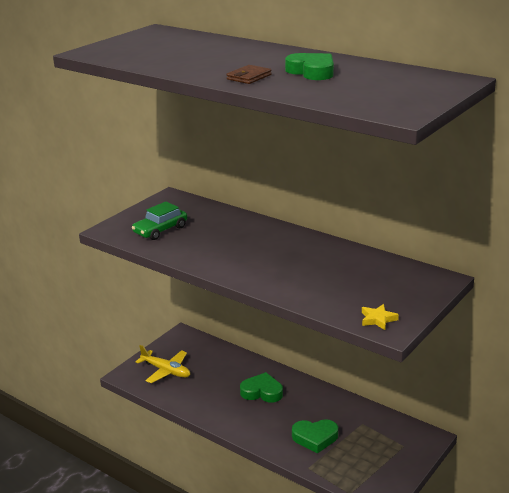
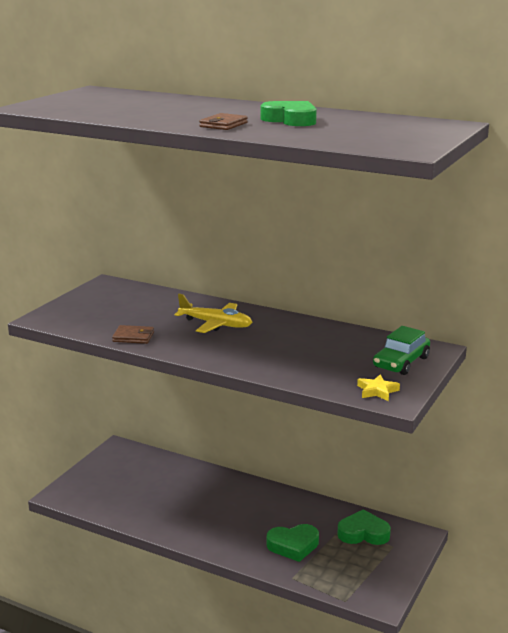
camera: 10 degrees left, 5 degrees down
(160, 230) = (104, 316): green car -> green car (401, 362)
(166, 371) = (106, 487): yellow plane -> yellow plane (216, 324)
(179, 252) = (133, 337): none -> brown wallet
(262, 392) = (222, 502): green heart -> green heart (363, 533)

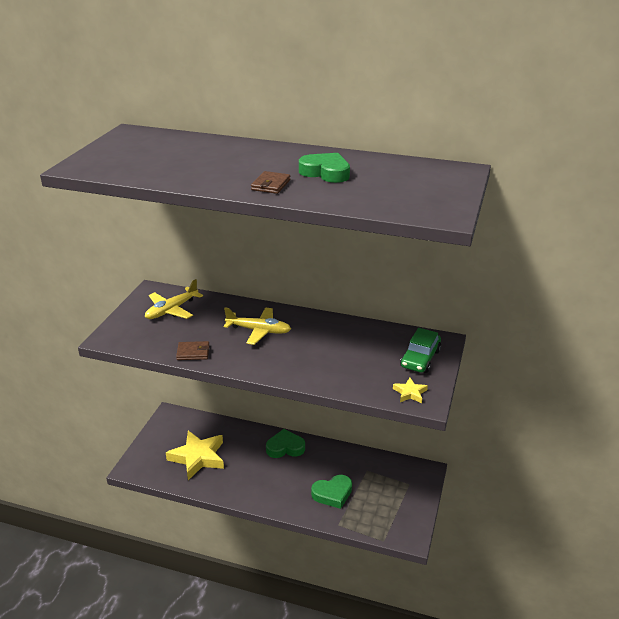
camera: 10 degrees left, 10 degrees up
(122, 300) = (171, 310): none -> yellow plane
(139, 492) = (198, 457): none -> yellow star
(363, 533) = (384, 474): green heart -> green heart (285, 447)

